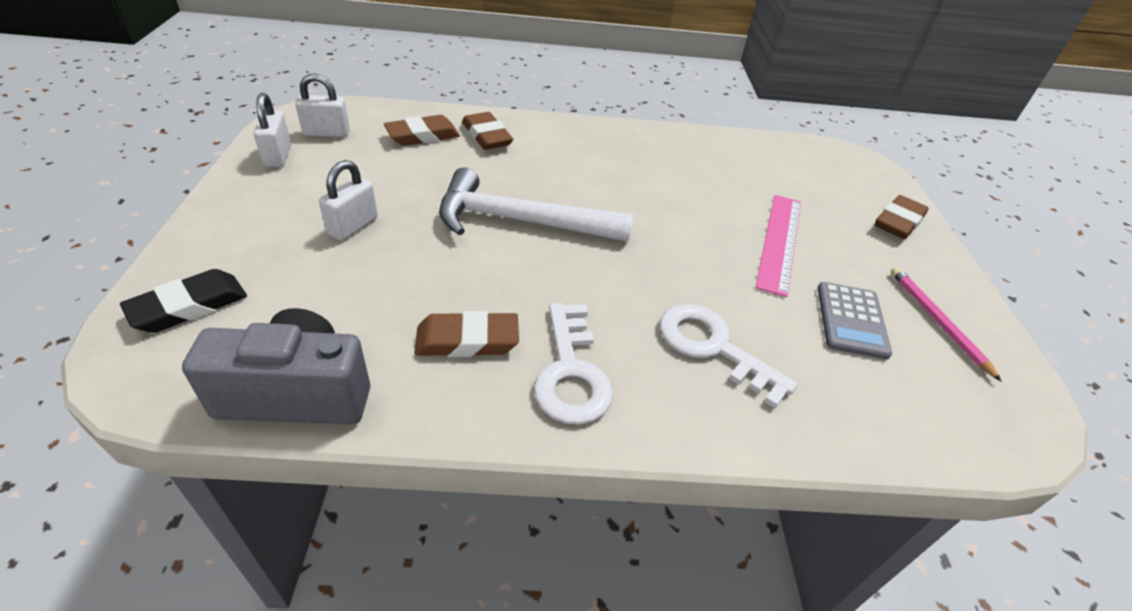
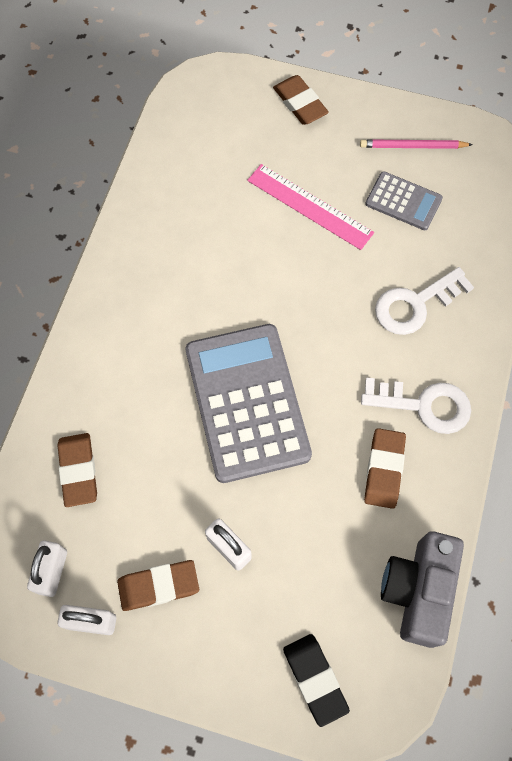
camera: 70 degrees left, 25 degrees up
(486, 136) = (92, 406): brown eraser -> brown eraser (158, 586)
(521, 221) = (247, 402): white hammer -> grey calculator

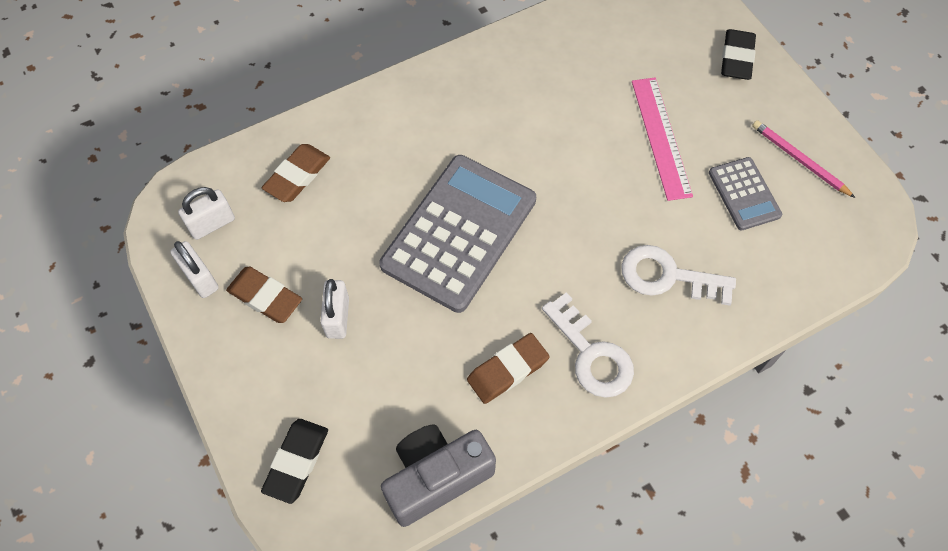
camera: 45 degrees right, 5 degrees down
(300, 103) = (736, 58): brown eraser -> black eraser

